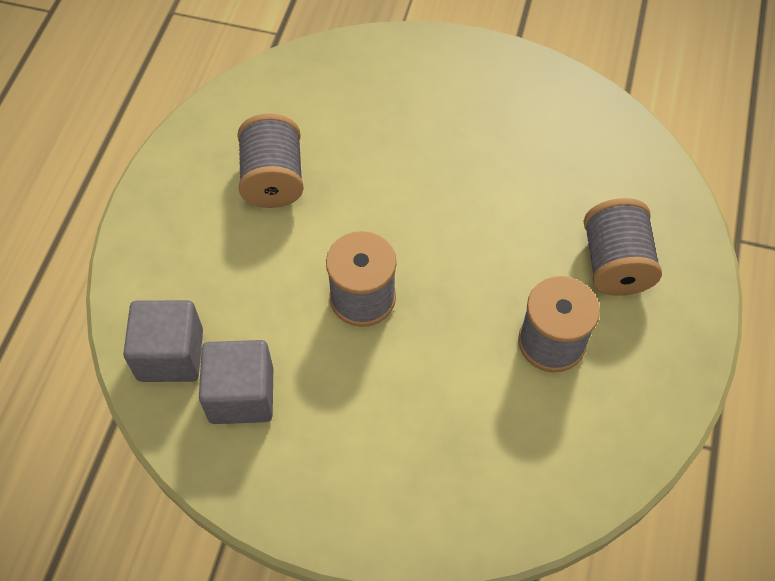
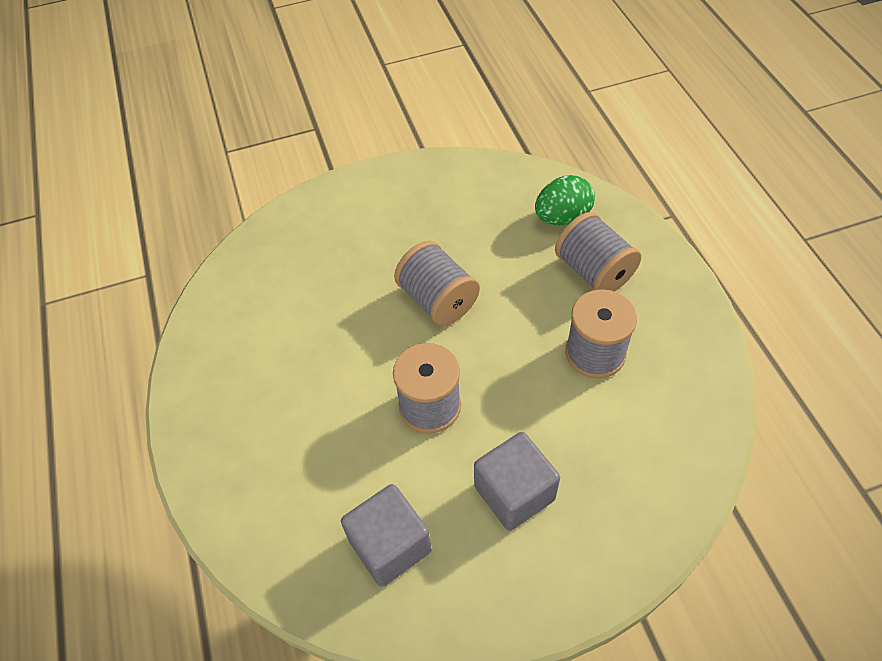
camera: 30 degrees left, 5 degrees down
(170, 355) = (303, 552): grey cube -> grey cube (514, 493)
(273, 179) = (286, 356): grey spool -> grey spool (438, 300)
(627, 192) = (562, 217): none -> green egg

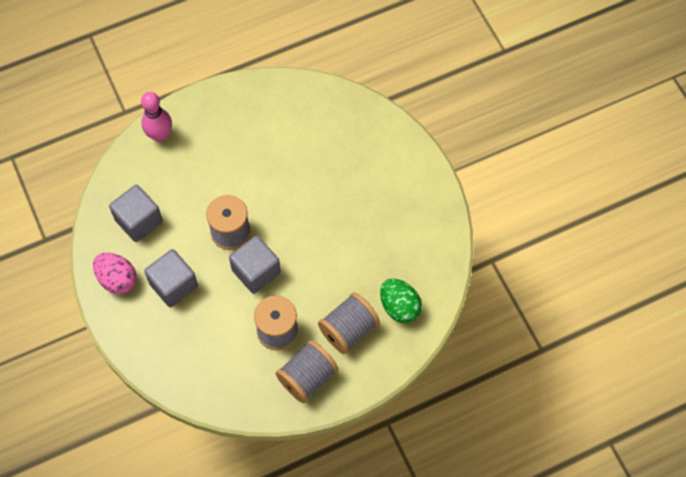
camera: 80 degrees right, 10 degrees up
(234, 505) = (160, 135): none -> pink bowling pin
(438, 300) = (314, 228): grey spool -> grey spool (307, 377)
(497, 586) = (117, 279): none -> pink egg
(499, 375) = (256, 271): none -> grey cube

